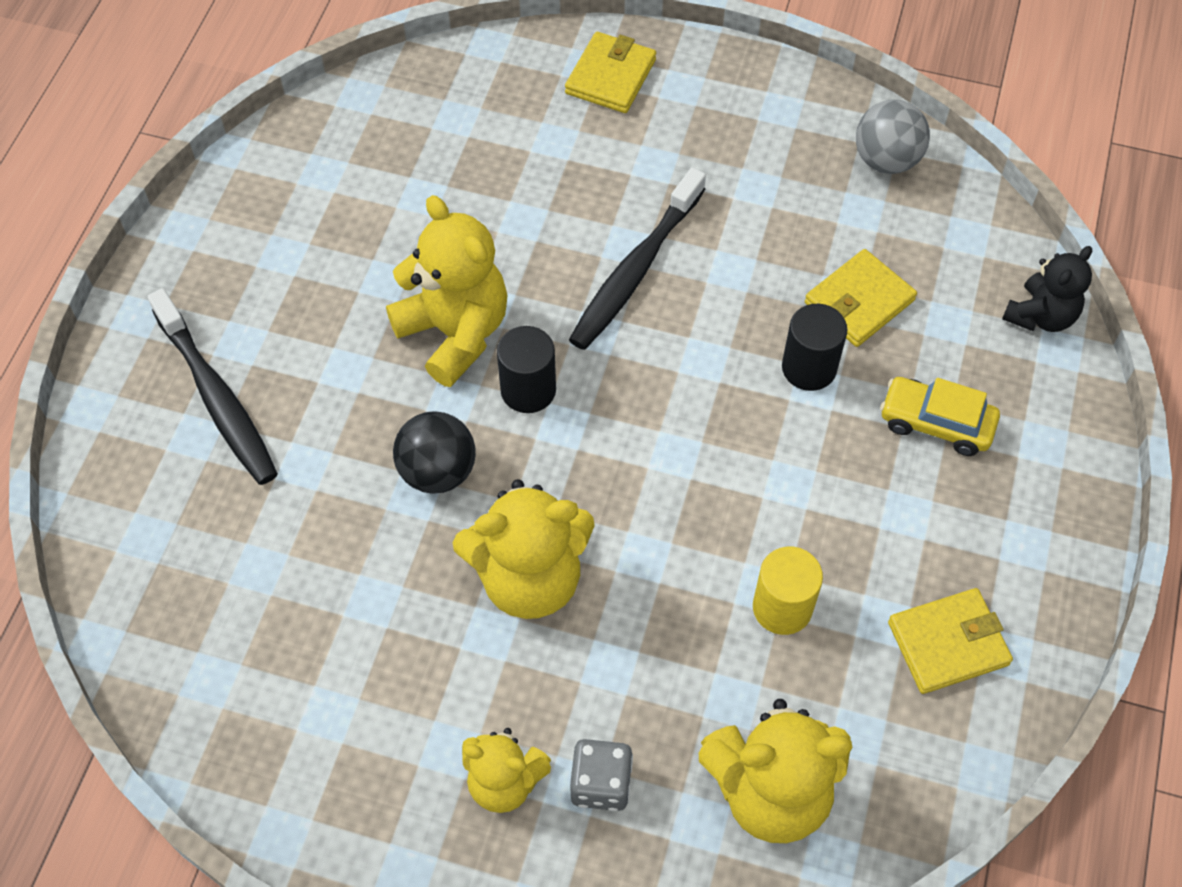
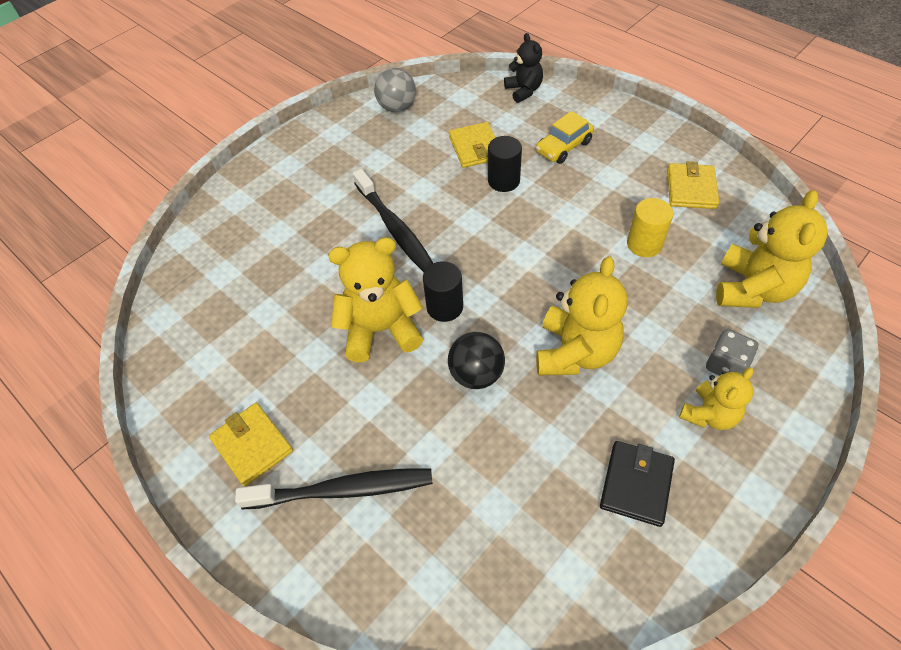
camera: 60 degrees left, 5 degrees down
(356, 717) = (636, 484): none -> black wallet
(610, 76) = (255, 192): yellow wallet -> yellow wallet (252, 445)

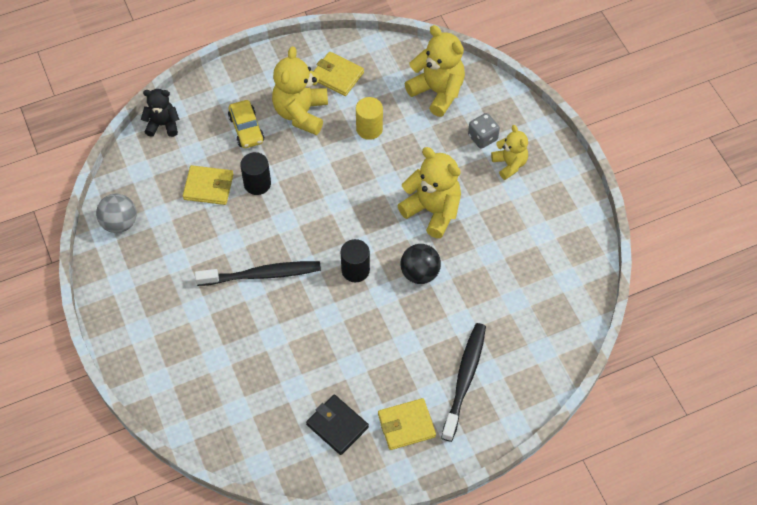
camera: 70 degrees left, 5 degrees up
(381, 330) = (353, 317): yellow teddy bear -> yellow teddy bear (301, 113)
(636, 484) = (533, 223): black wallet -> black wallet (337, 426)

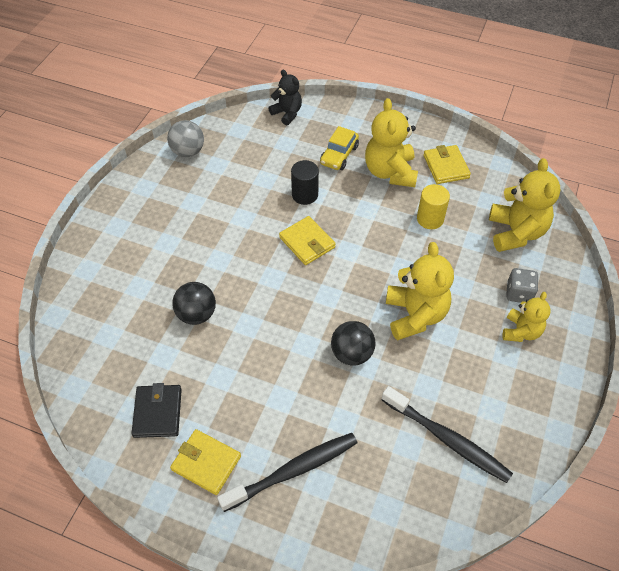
camera: 45 degrees right, 5 degrees down
(208, 187) = (270, 172): yellow wallet -> yellow wallet (307, 242)
(262, 274) = (236, 257): black toothbrush -> black toothbrush (447, 439)
(283, 340) = (196, 314): none -> black ball
(301, 113) = (390, 172): yellow teddy bear -> yellow teddy bear turned 60 degrees counterclockwise
(355, 270) = (305, 309): black cylinder -> none

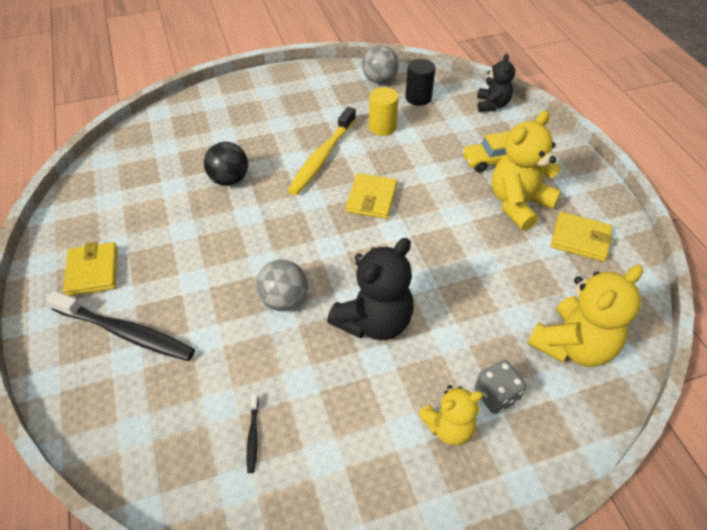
camera: 50 degrees right, 5 degrees down
(157, 412) = (118, 215): black wallet -> none
(235, 242) = (322, 157): none -> yellow toothbrush
(305, 195) = (420, 167): black cylinder -> black cylinder (418, 98)
(352, 353) = (284, 300): black ball -> grey ball
(415, 315) = (374, 321): yellow teddy bear -> black teddy bear
(430, 219) = (501, 265): yellow cylinder -> yellow cylinder (382, 127)
(446, 166) = (580, 239): yellow wallet -> yellow wallet turned 75 degrees clockwise
(447, 439) = (253, 436): black toothbrush -> black toothbrush, size x0.43

